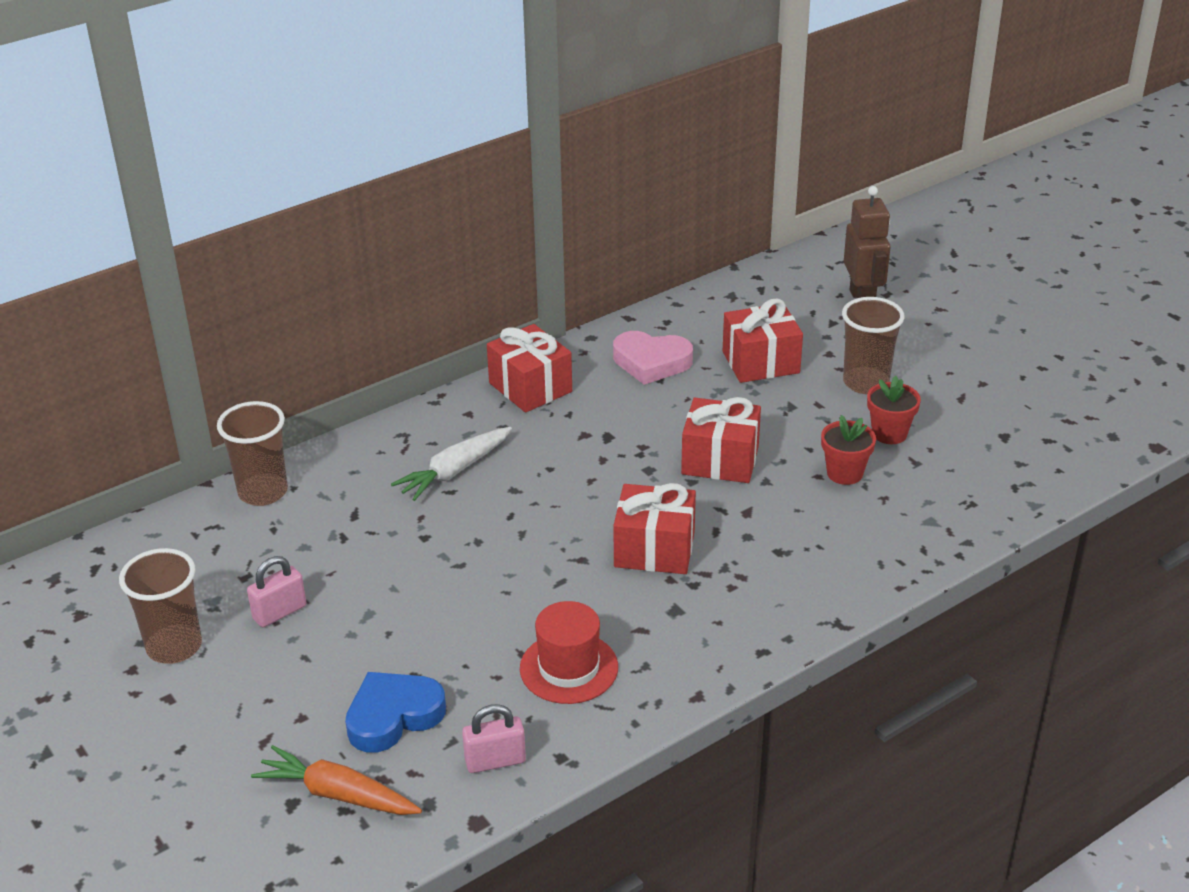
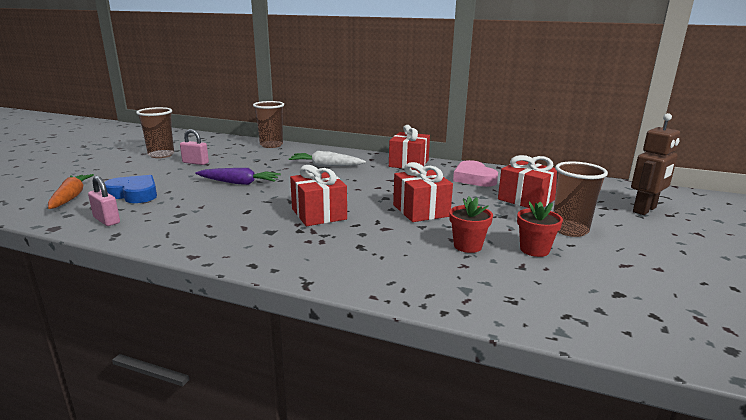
camera: 55 degrees right, 15 degrees down
(450, 588) = (239, 183): none -> purple carrot
(569, 668) = (195, 218): red hat -> none

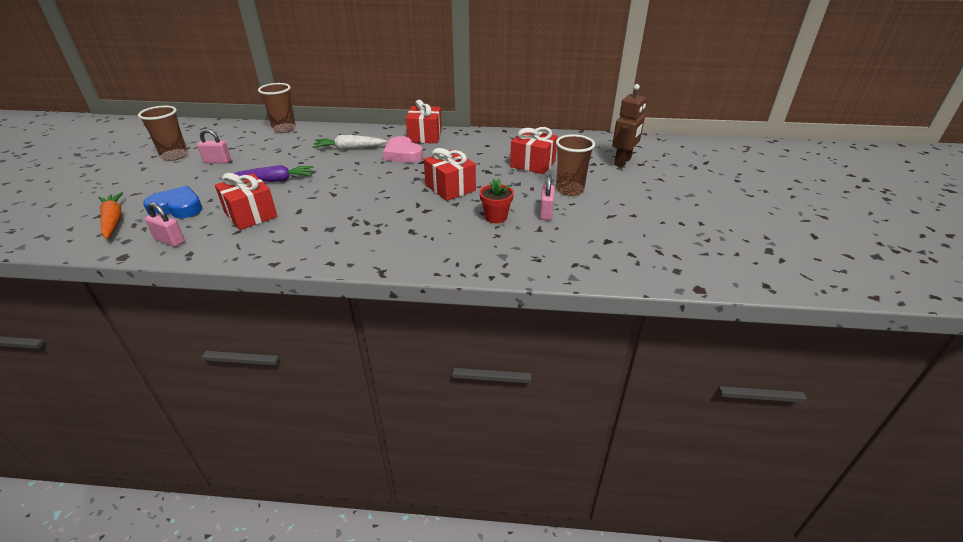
camera: 15 degrees left, 15 degrees up
(318, 214) = (364, 204): red gift -> red gift (251, 215)
(473, 178) = (486, 146): pink heart -> pink heart (402, 154)
(534, 250) = (546, 213): red flower pot -> pink padlock

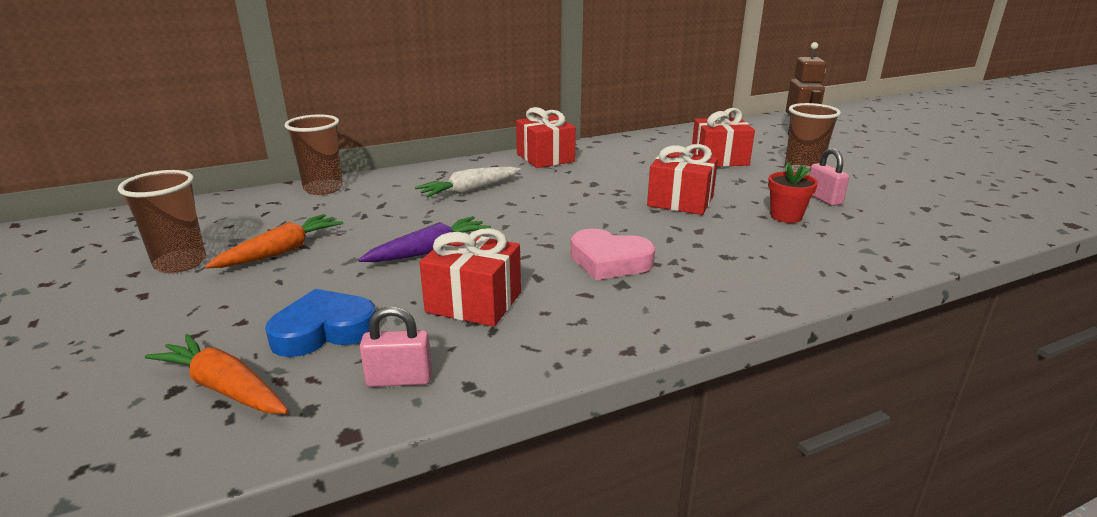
camera: 30 degrees left, 10 degrees down
(217, 161) = (281, 251): pink padlock -> orange carrot
(402, 154) = (554, 181): pink heart -> pink heart (609, 261)

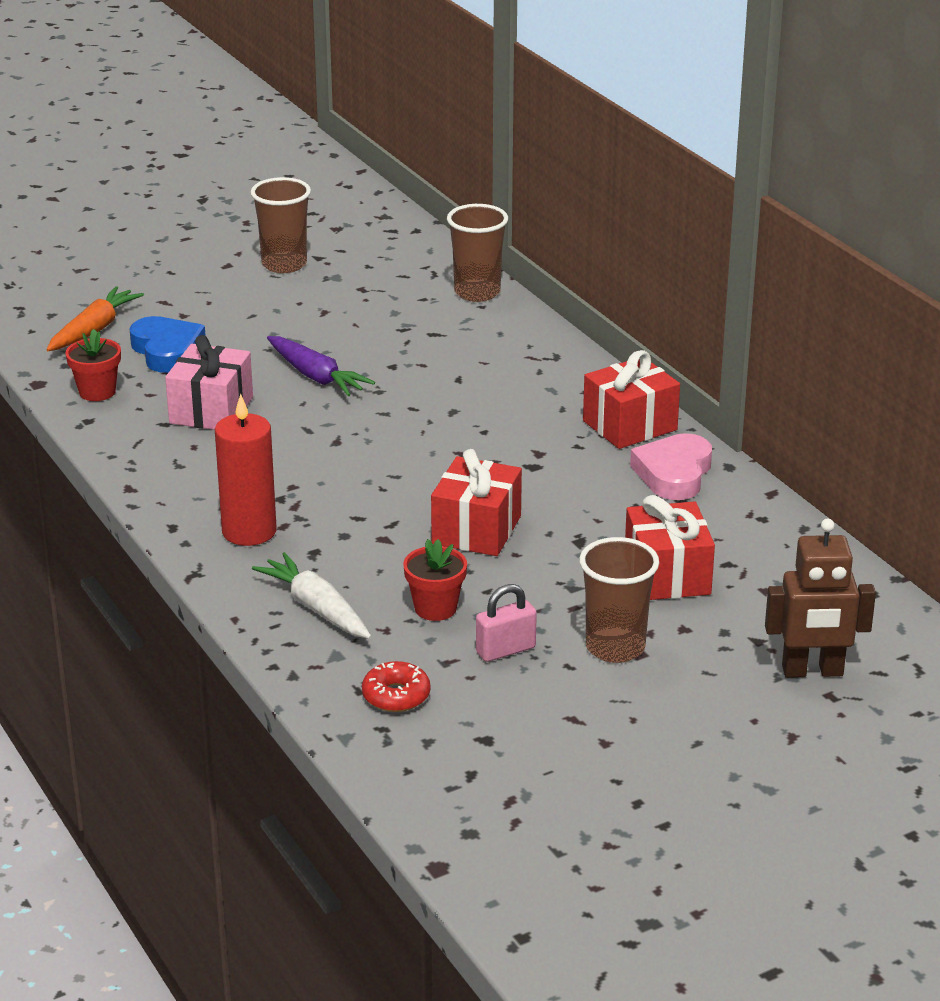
camera: 85 degrees right, 5 degrees up
(281, 251) = (310, 303): orange carrot -> none
(399, 379) = (97, 392): pink padlock -> red flower pot
(469, 190) = (489, 381): white carrot -> white carrot (316, 608)
(474, 302) = (211, 410): red gift -> pink gift
(609, 261) = (297, 478): pink heart -> pink heart (674, 473)
(701, 283) = (249, 531): none -> red candle
(902, 231) = (396, 696): none -> red donut

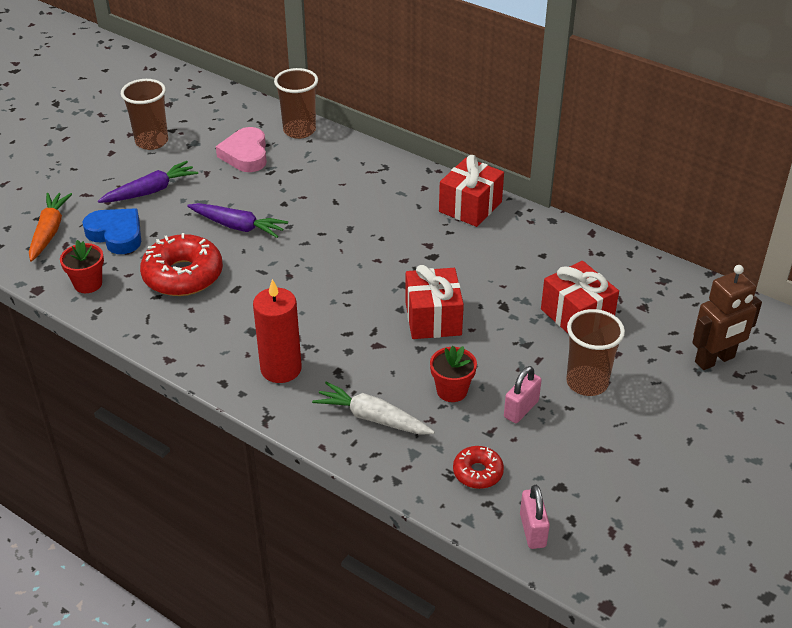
camera: 25 degrees left, 10 degrees up
(211, 410) = (183, 275): pink gift -> red donut
(242, 316) = (151, 191): none -> purple carrot
(413, 769) = (532, 530): none -> pink padlock
(674, 473) = (524, 235): pink heart -> pink heart (245, 155)

